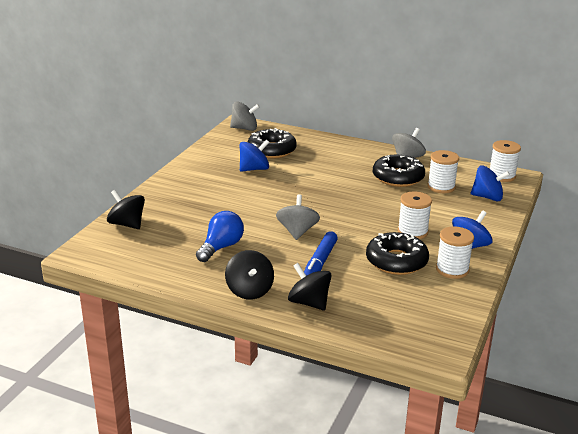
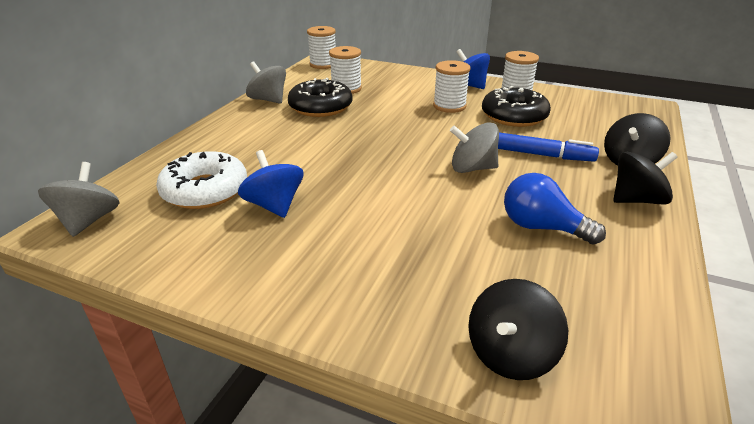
camera: 90 degrees left, 5 degrees up
(271, 150) = (205, 190): black donut -> white donut
(487, 197) = (369, 73): blue spinning top -> none

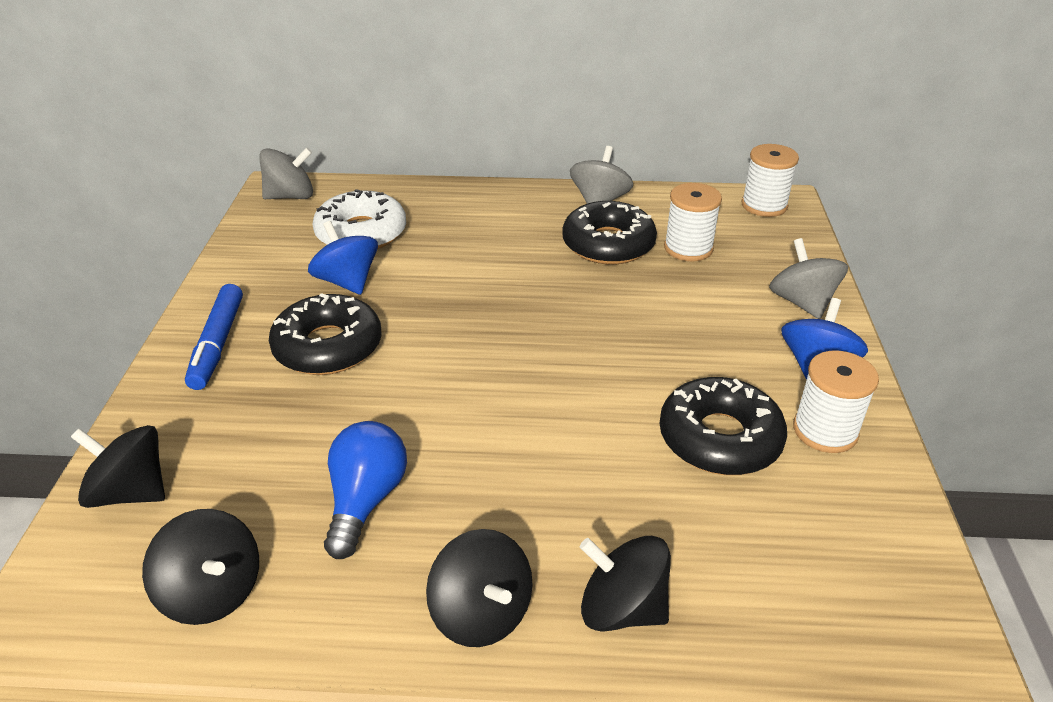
camera: 70 degrees right, 5 degrees up
(274, 205) = (347, 282): blue spinning top -> blue spinning top turned 75 degrees counterclockwise
(360, 225) = (328, 347): none -> black donut
(449, 106) = (704, 358): white spool -> none
(472, 168) = (500, 414): grey spinning top -> grey spinning top (802, 302)
(541, 155) = (583, 485): blue marker -> blue marker (217, 344)
(627, 306) = (213, 591): none -> black spinning top

